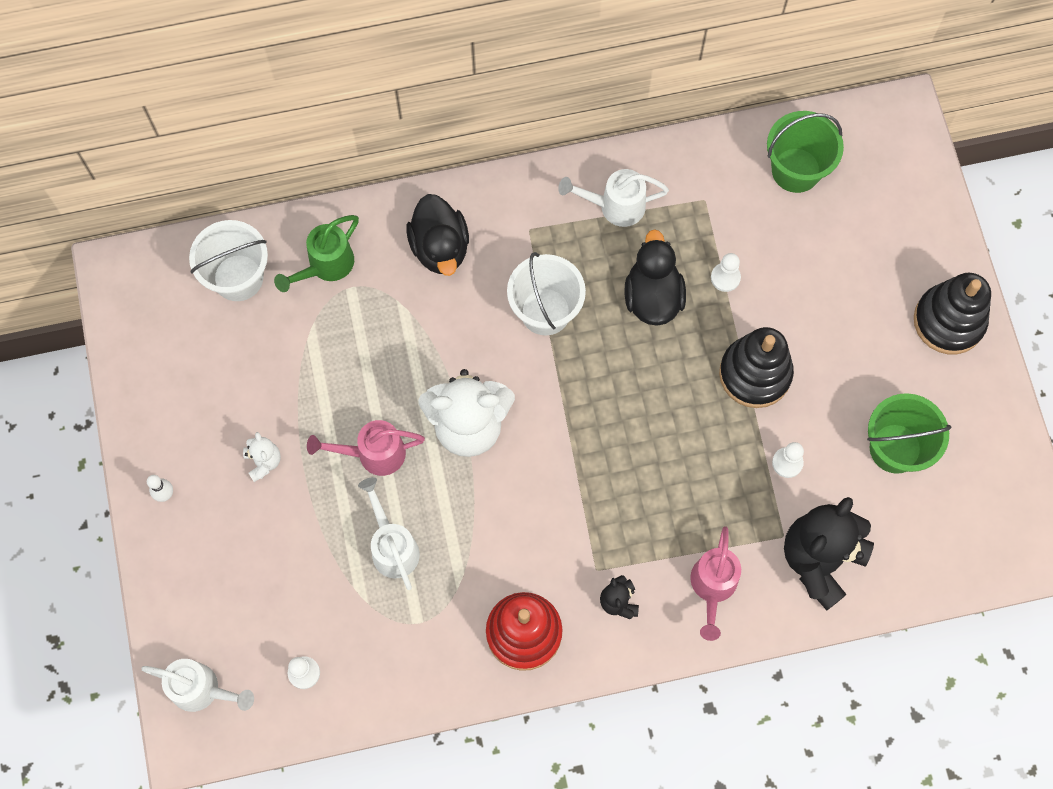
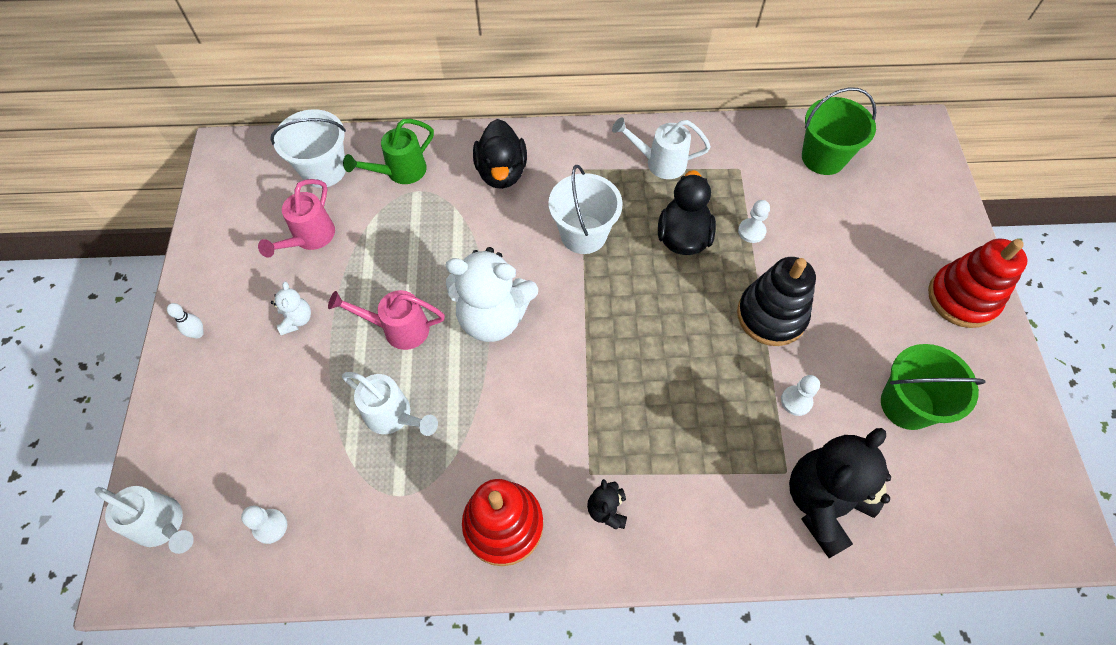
camera: 10 degrees right, 10 degrees down
(392, 546) = (393, 416): white watering can -> white watering can turned 135 degrees clockwise
(712, 587) = (707, 512): pink watering can -> pink watering can (310, 238)
(948, 321) = (962, 298): black stacking toy -> red stacking toy

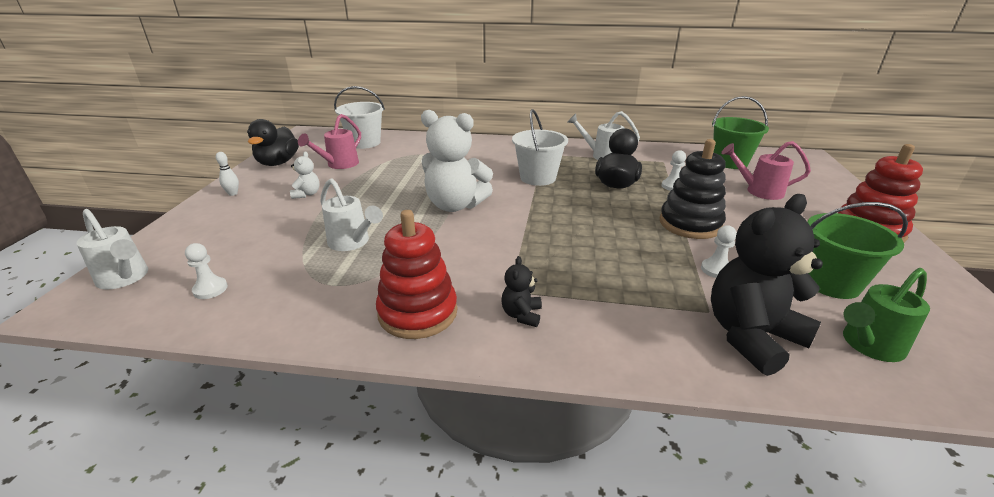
camera: 10 degrees right, 30 degrees down
(399, 329) = (380, 204): pink watering can -> pink watering can (759, 191)
(400, 172) = (415, 147): green watering can -> green watering can (868, 345)
(501, 172) = (485, 151): black duck -> black duck (278, 163)

